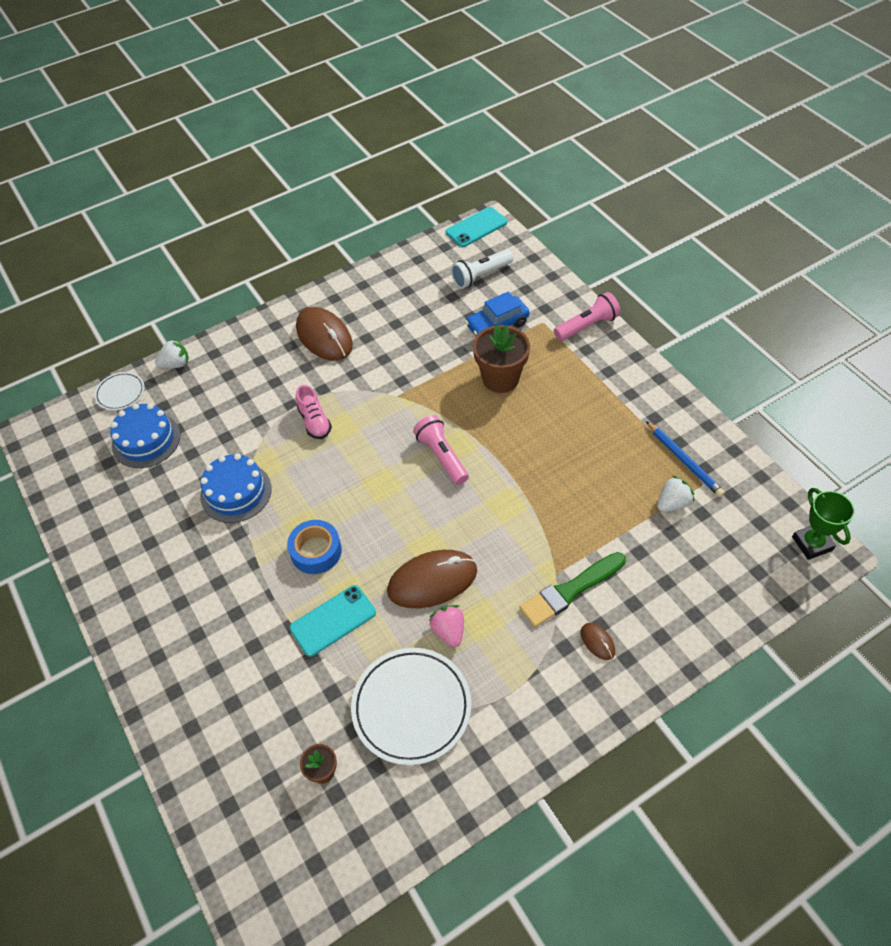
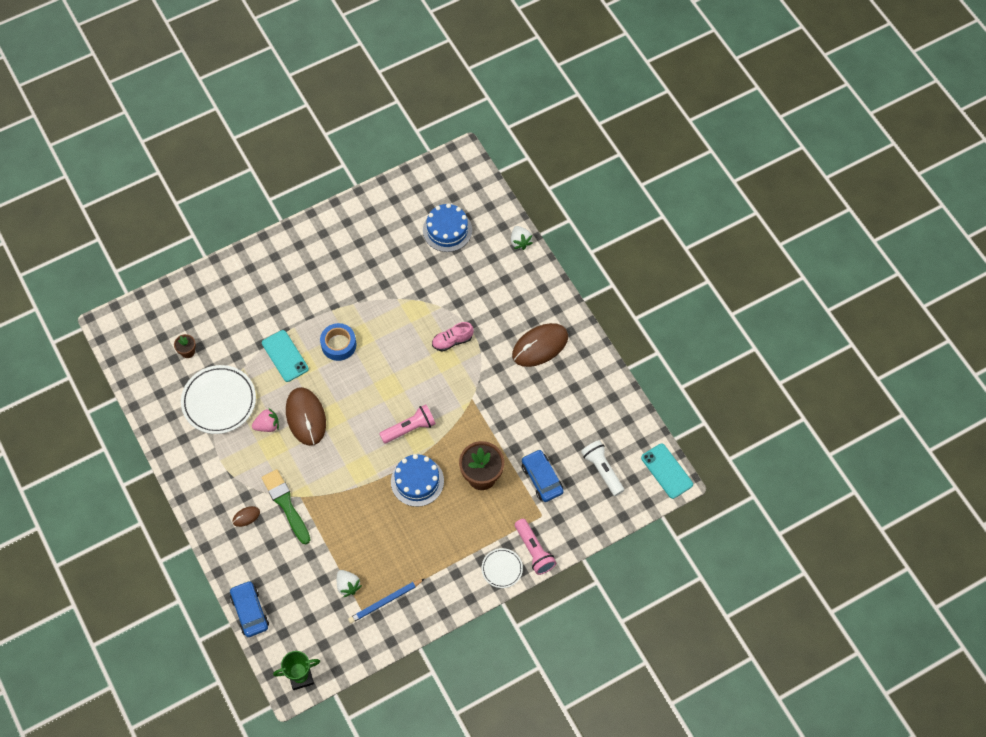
camera: 90 degrees right, 10 degrees up
(120, 393) = (494, 208): white plate -> white plate (502, 569)
(236, 492) = (394, 292): blue cake -> blue cake (417, 481)
(739, 618) = (250, 611): none -> blue car

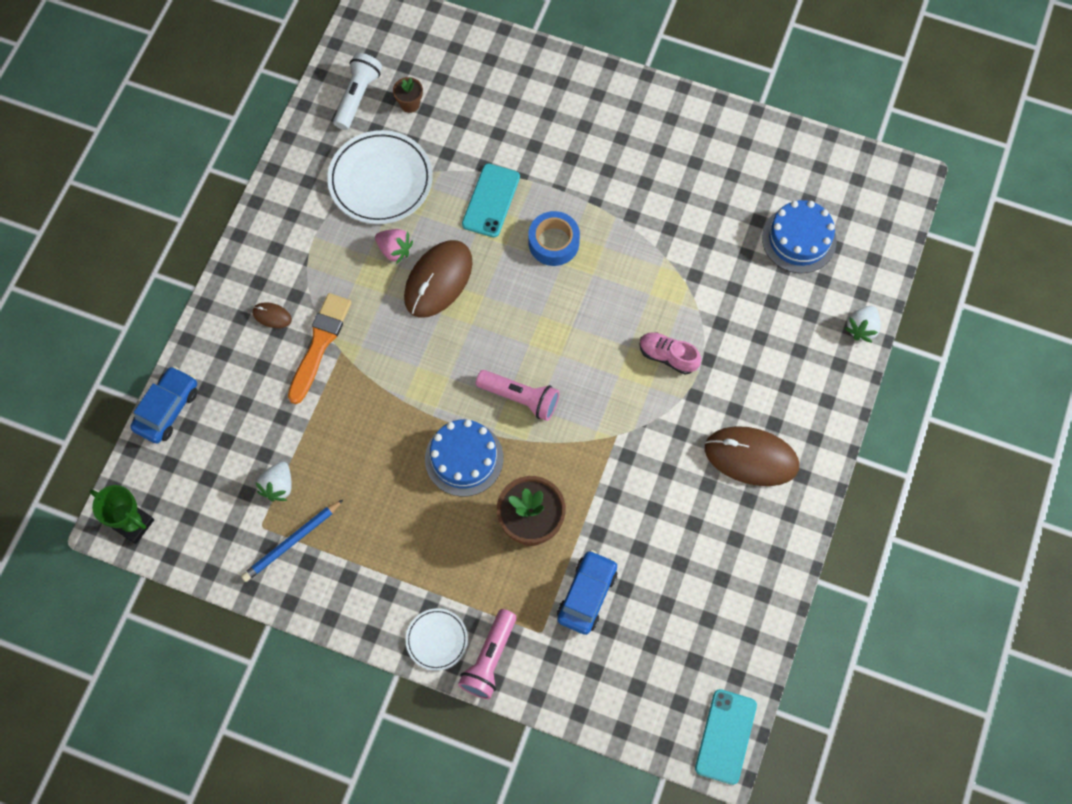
camera: 50 degrees right, 5 degrees up
(286, 504) = (319, 344): green brush -> orange brush
(385, 601) = (292, 542): blue pencil -> blue pencil turned 60 degrees counterclockwise
(602, 470) = (659, 657): white flashlight -> white flashlight (357, 96)

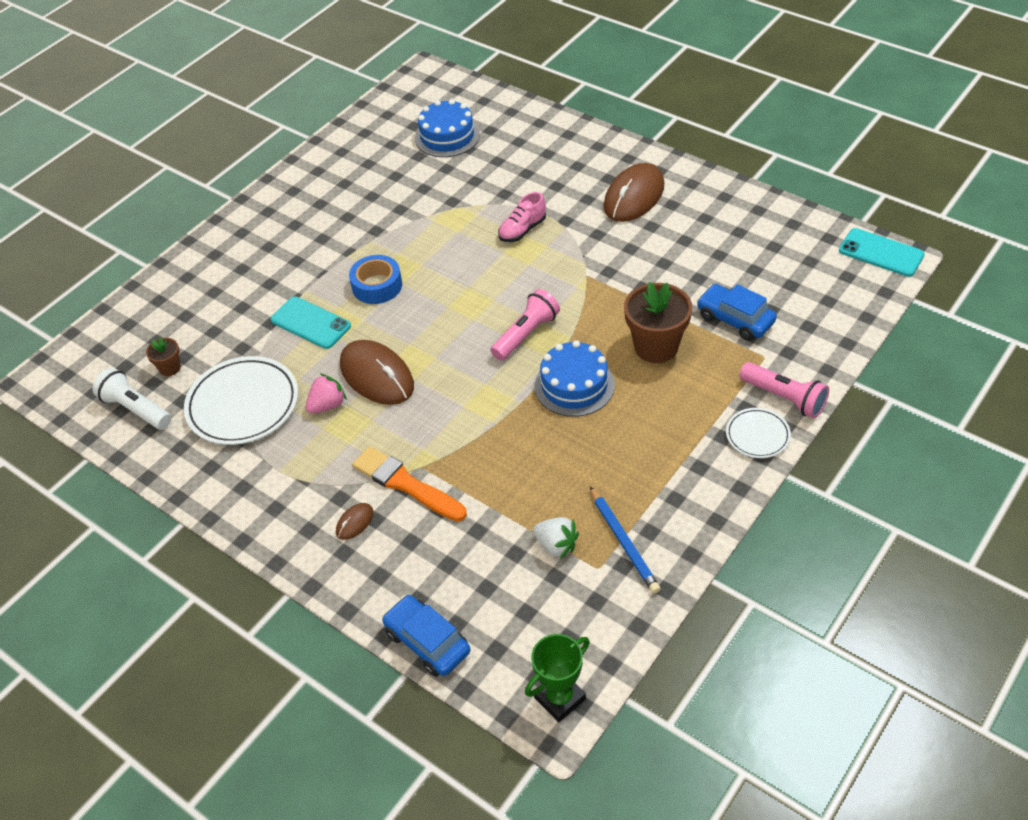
camera: 70 degrees left, 20 degrees down
(861, 328) = (541, 117): white strawberry -> none

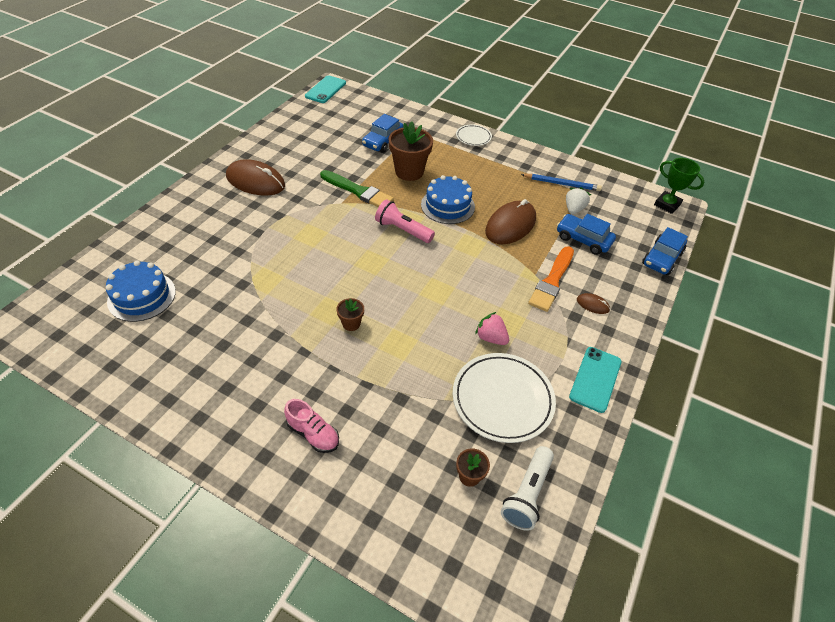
camera: 105 degrees left, 0 degrees up
(310, 323) = (399, 366): turquoise phone -> turquoise phone (595, 379)
(377, 286) = (351, 323): blue tape -> brown flower pot
(377, 375) = (455, 310): brown mouse -> brown mouse (510, 225)
(484, 541) = (583, 239): none -> blue car
(522, 230) = (287, 238): pink shoe -> pink shoe (313, 434)
(610, 291) = (358, 191): none -> green brush
(623, 542) = (561, 184): blue pencil -> blue pencil turned 45 degrees clockwise
(784, 398) = (444, 127): pink flashlight -> none

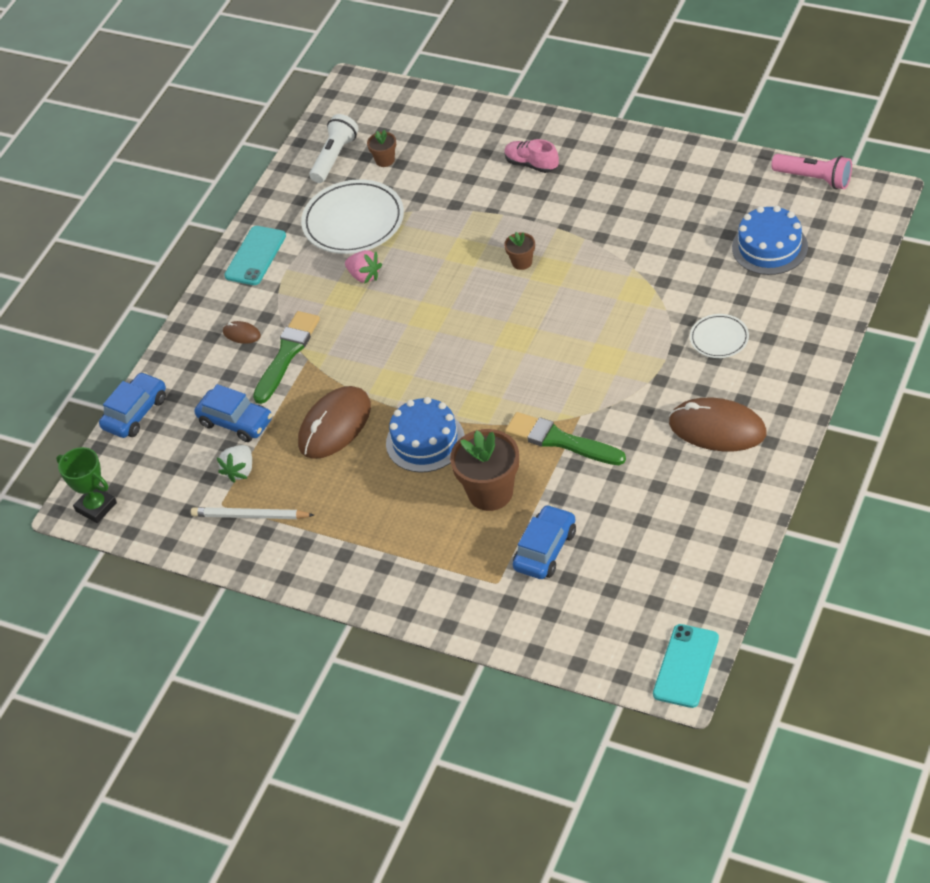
camera: 175 degrees left, 0 degrees up
(402, 230) = (484, 389): pink flashlight -> pink flashlight (814, 179)
(473, 137) = (391, 592): white plate -> white plate (719, 338)
(552, 281) = (287, 354): orange brush -> green brush
(561, 184) = (250, 516): blue pencil -> white pencil

